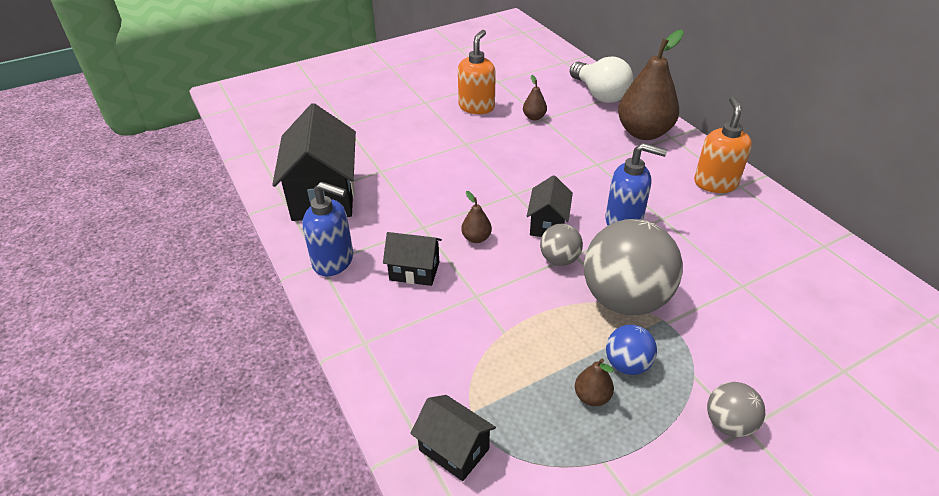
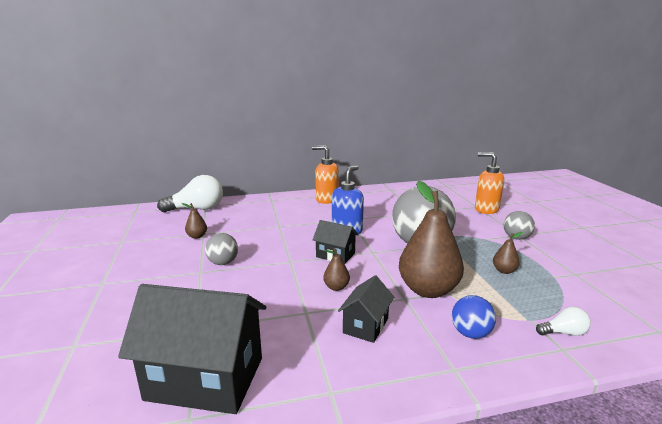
camera: 75 degrees left, 20 degrees down
(334, 261) = (330, 380): blue soap dispenser -> none
(454, 449) = (563, 333): black house -> white light bulb
(476, 107) = (149, 257): orange soap dispenser -> orange soap dispenser (486, 209)
(559, 260) = (376, 258): grey ball -> grey ball (223, 263)
(627, 364) = (476, 255): blue ball -> blue ball (470, 333)
(644, 133) = (259, 206): brown pear -> brown pear (428, 290)

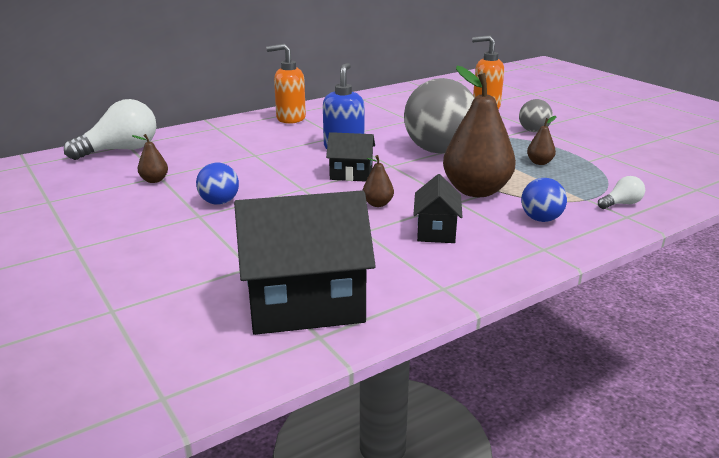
camera: 20 degrees left, 5 degrees up
(223, 263) = (219, 202): grey ball -> blue ball

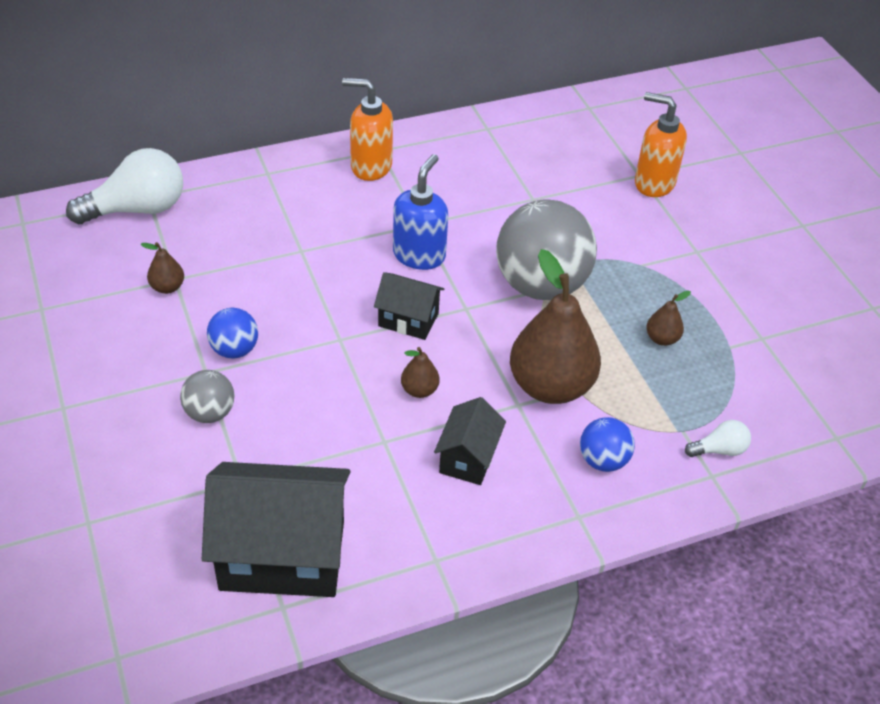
camera: 10 degrees right, 20 degrees up
(533, 131) = (692, 259): grey ball -> grey ball (210, 413)

